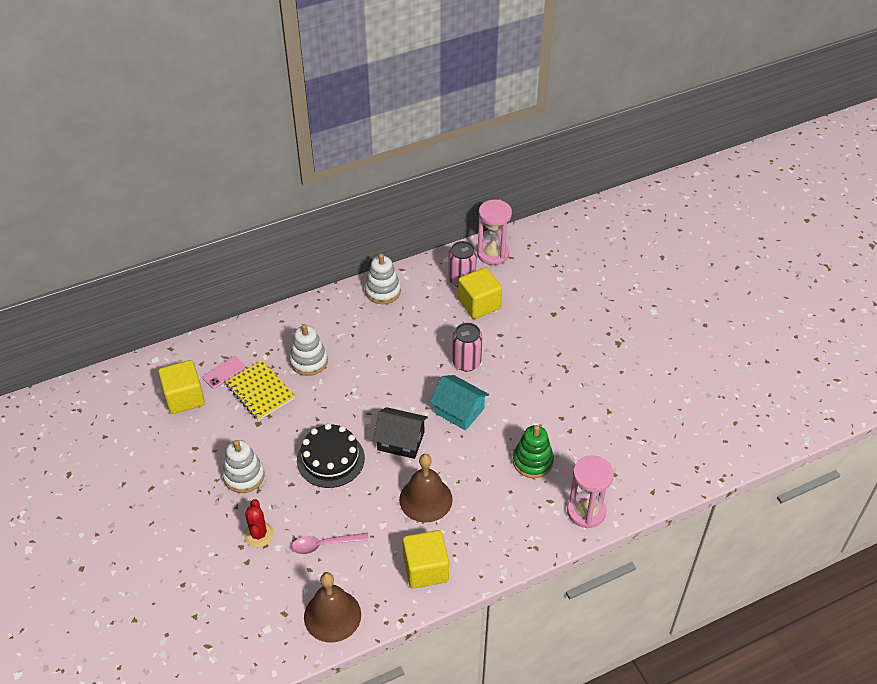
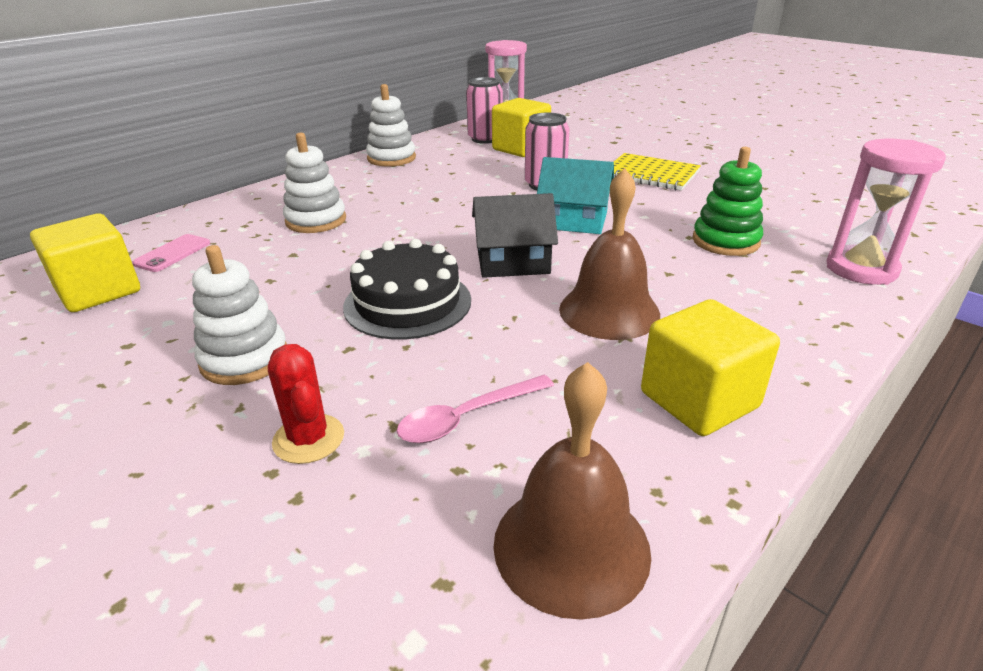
camera: 20 degrees left, 15 degrees down
(260, 391) = (245, 259): yellow notebook -> yellow notebook (650, 174)

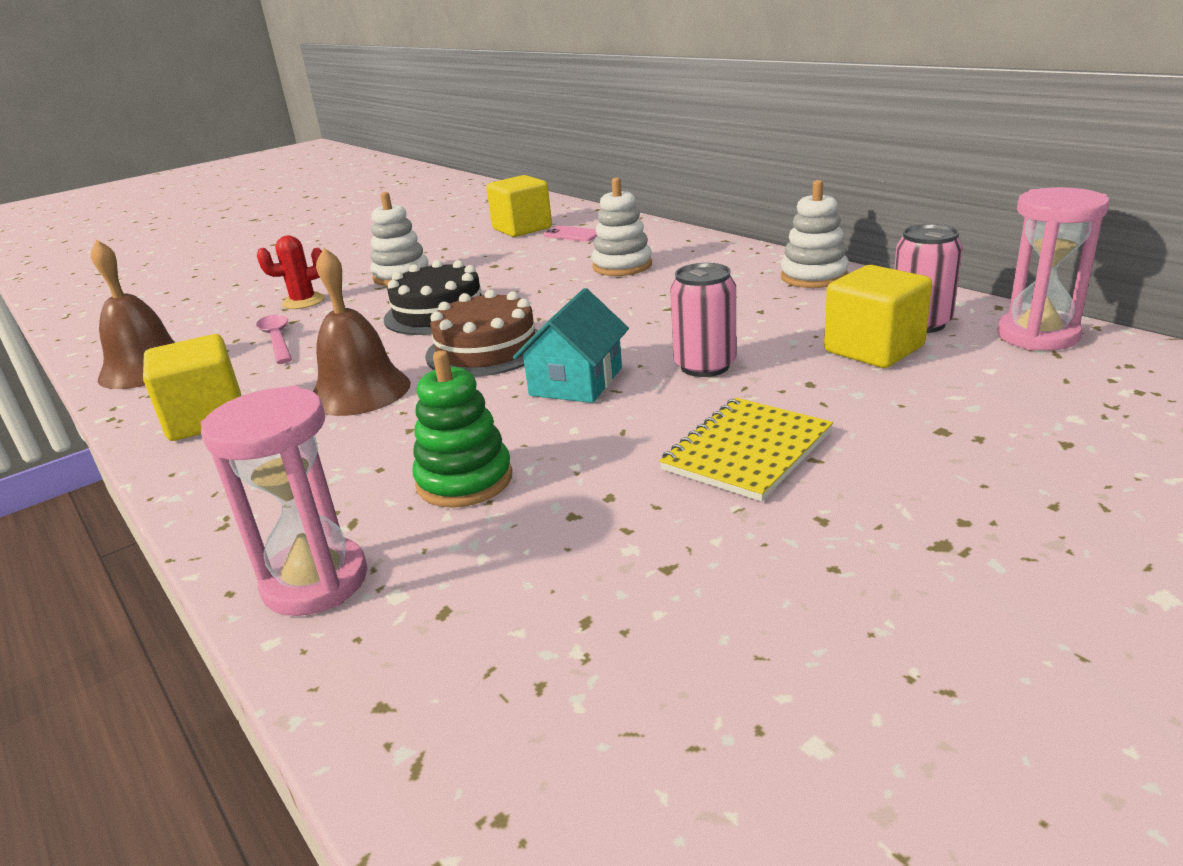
camera: 100 degrees right, 5 degrees down
(513, 262) = (486, 349): black house -> brown cake

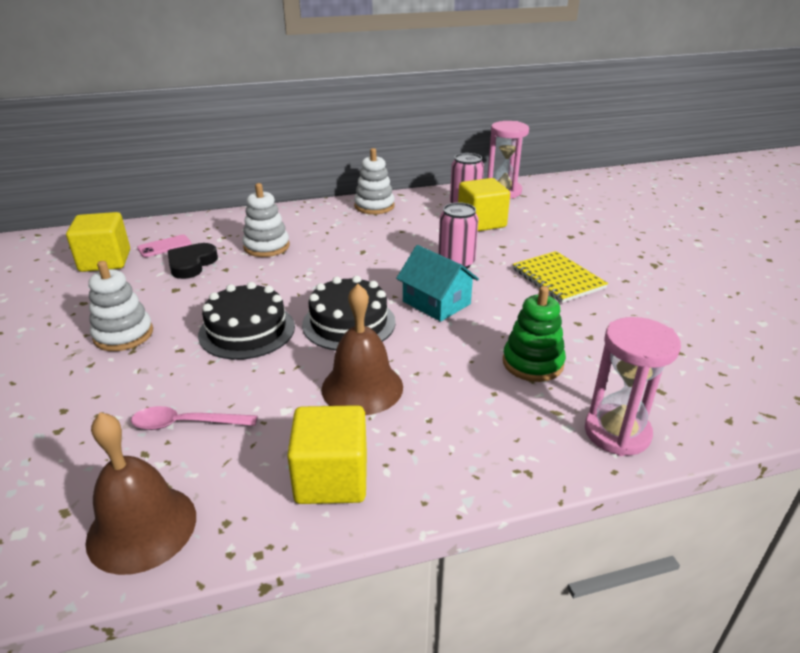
camera: 70 degrees left, 5 degrees up
(303, 302) = (98, 399): red cactus -> none
(486, 349) = (349, 323): brown cake -> black cake
(548, 254) = (191, 264): none -> black heart

